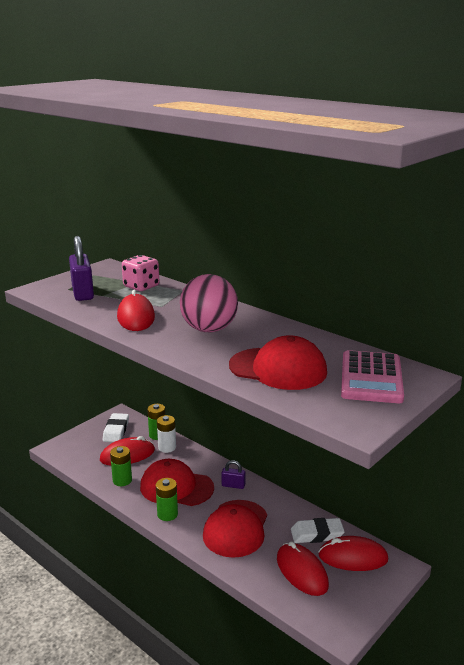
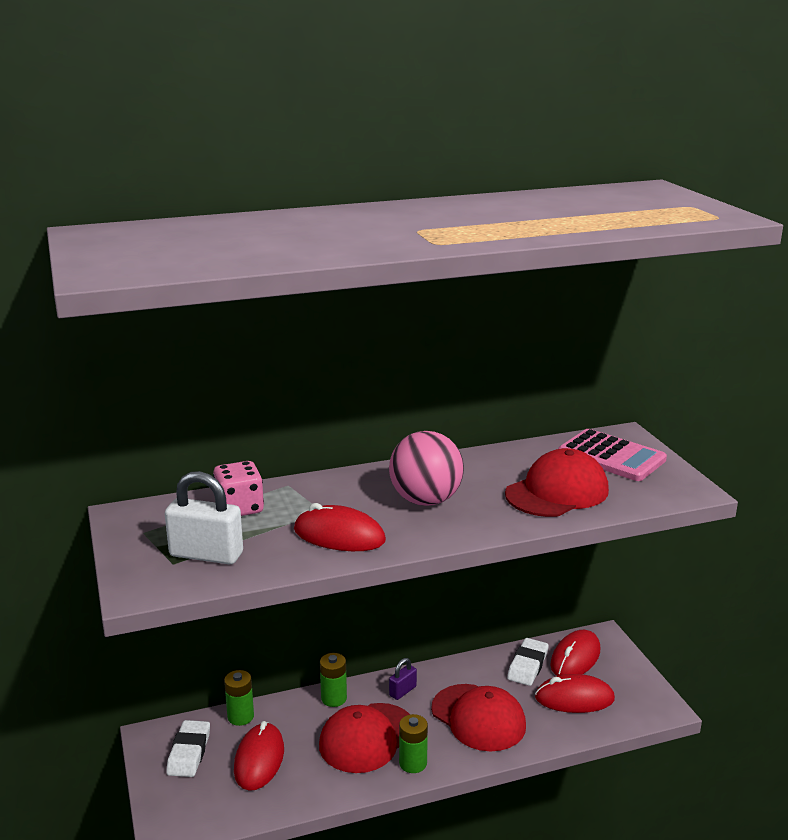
camera: 60 degrees left, 0 degrees up
(83, 293) = (206, 554): purple padlock -> white padlock
(116, 431) = (189, 753): white eraser -> white eraser turned 60 degrees clockwise
(122, 480) = (311, 782): green battery -> green battery (334, 698)
(167, 447) = (277, 718): white battery -> none

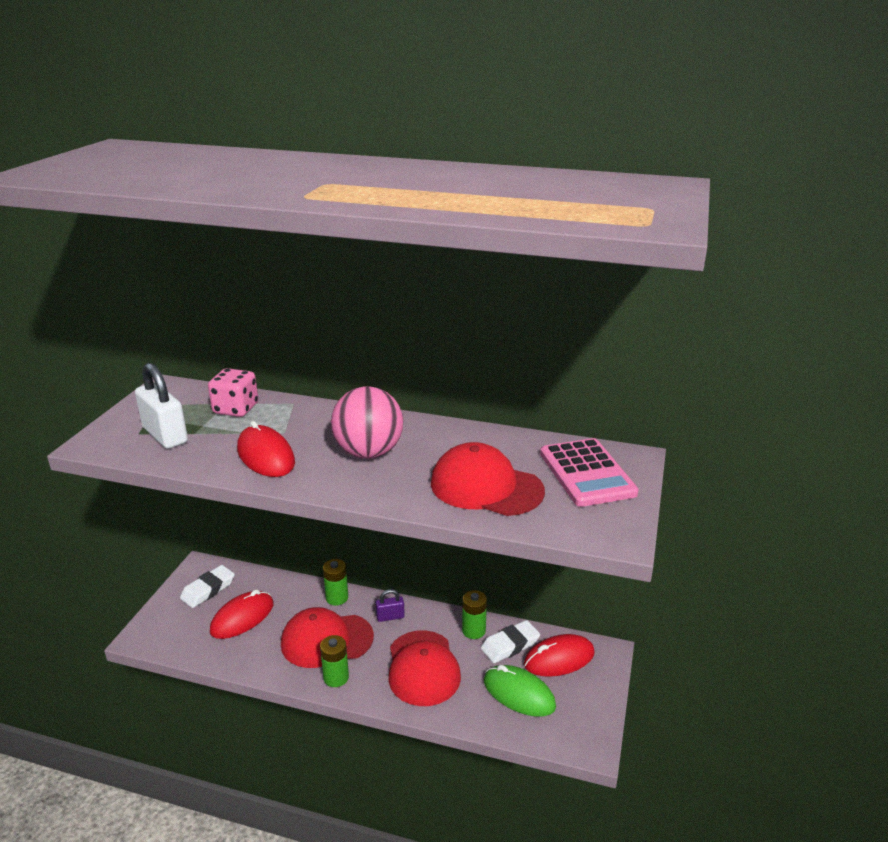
camera: 35 degrees right, 5 degrees up
(240, 717) = (264, 580): green battery -> green battery (473, 631)
(557, 492) = (486, 487): red cap -> red cap turned 150 degrees counterclockwise
(574, 698) = (519, 693): red mouse -> green mouse

